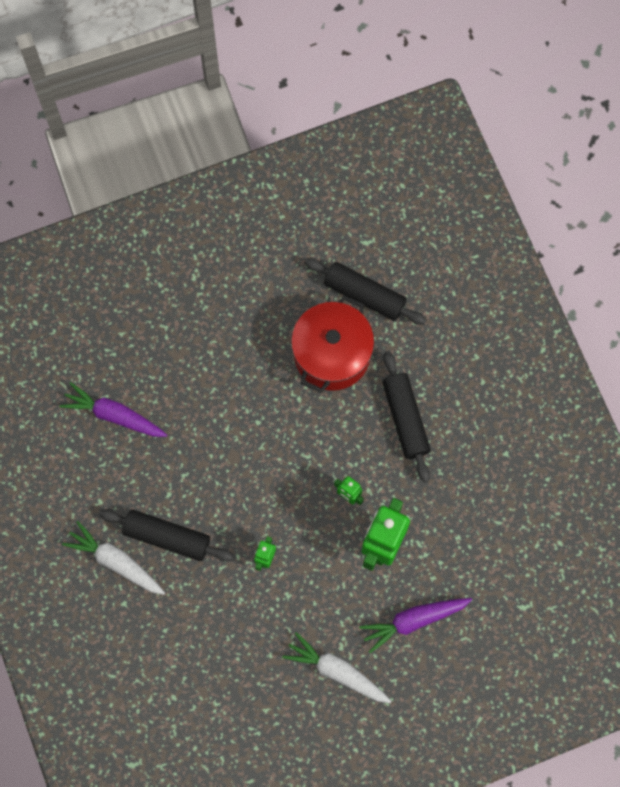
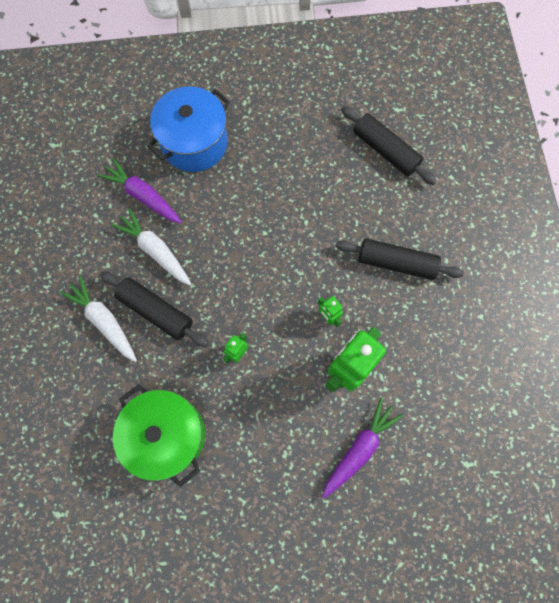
camera: 15 degrees right, 0 degrees up
(152, 339) = (194, 143): none -> blue pot
(217, 659) = (167, 435): none -> green pot
(332, 354) = (344, 192): red pot -> none
(337, 671) = (274, 477): white carrot -> white carrot (155, 250)
(405, 419) = (396, 262): black rolling pin -> black rolling pin turned 75 degrees counterclockwise
(413, 621) = (359, 449): purple carrot -> purple carrot turned 135 degrees clockwise

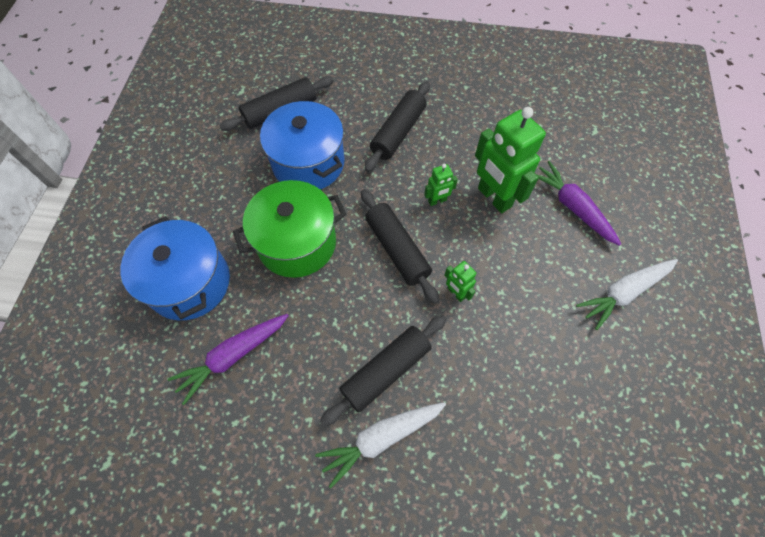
camera: 75 degrees left, 10 degrees down
(155, 250) = (309, 356): white carrot -> white carrot (623, 293)
(167, 435) = (535, 389): green pot -> green pot (297, 243)
(267, 293) = (397, 249): none -> black rolling pin
(335, 193) = (308, 163): none -> blue pot

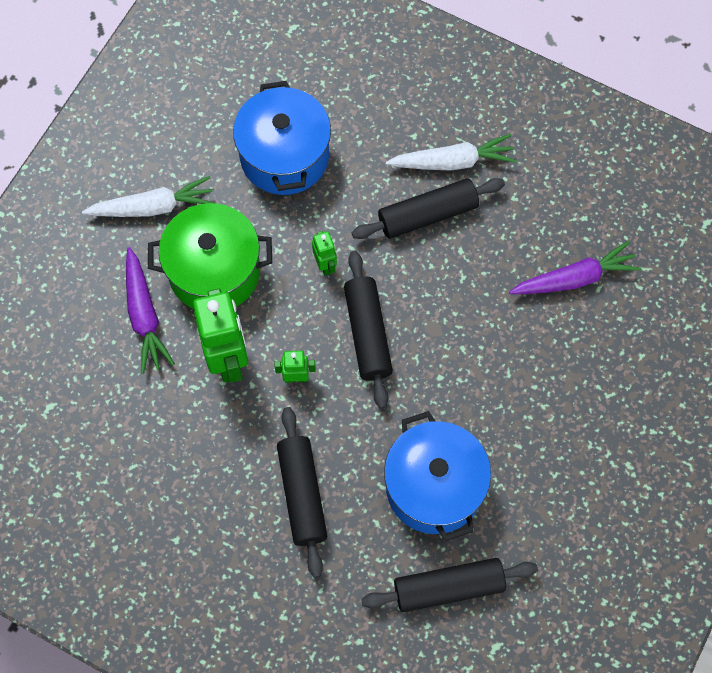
camera: 160 degrees left, 5 degrees up
(189, 283) = (608, 373): blue pot -> blue pot (284, 156)
(297, 243) = (478, 380): green pot -> green pot (214, 271)
(398, 132) = (302, 494): black rolling pin -> black rolling pin turned 60 degrees counterclockwise

